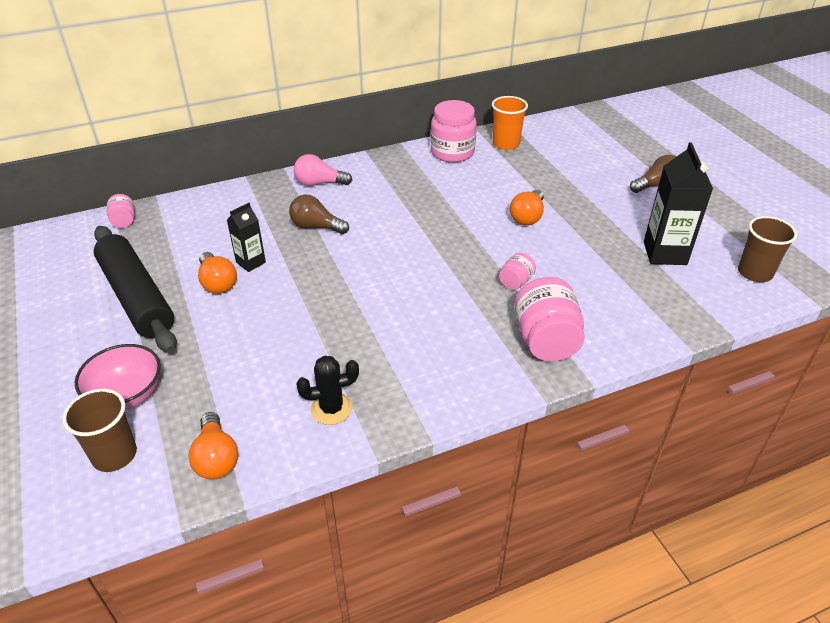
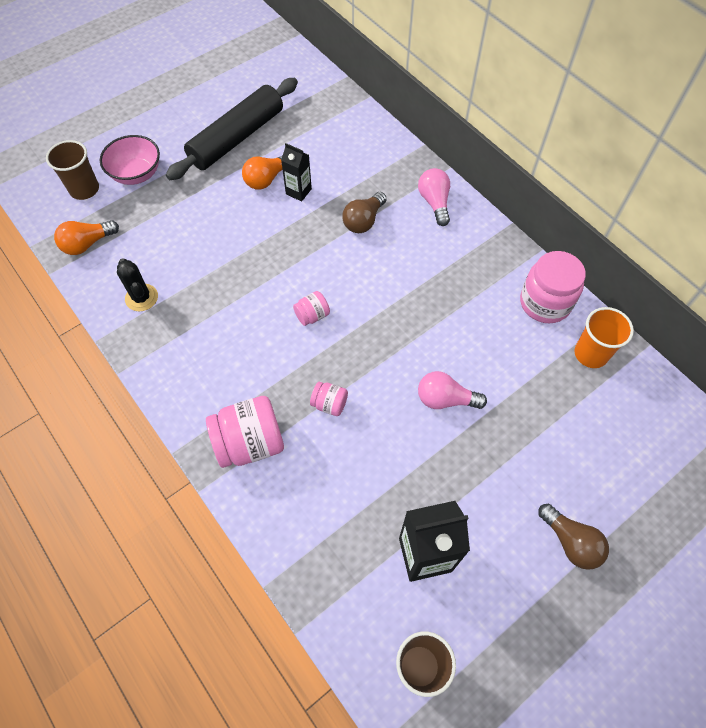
camera: 75 degrees right, 20 degrees up
(124, 221) = (327, 92): pink jar -> pink jar (312, 315)
(316, 227) = (363, 221): brown light bulb -> brown light bulb turned 150 degrees counterclockwise
(527, 217) = (445, 399): orange light bulb -> pink light bulb

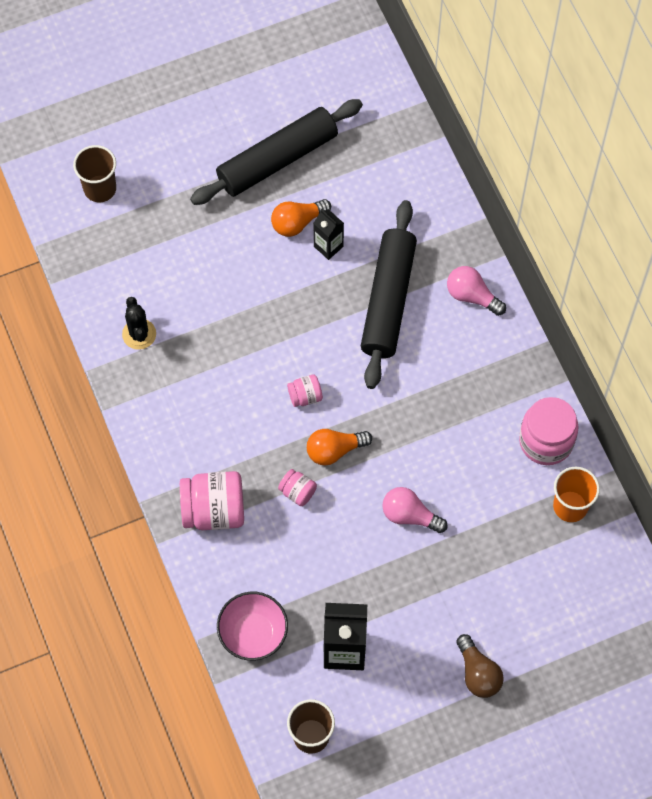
camera: 15 degrees right, 5 degrees up
(87, 244) = (94, 258): orange light bulb -> orange light bulb (334, 450)
(136, 174) = (158, 182): pink bowl -> pink bowl (253, 633)
(363, 221) = (388, 300): brown light bulb -> black rolling pin
(434, 202) = (472, 296): pink light bulb -> pink light bulb turned 60 degrees counterclockwise

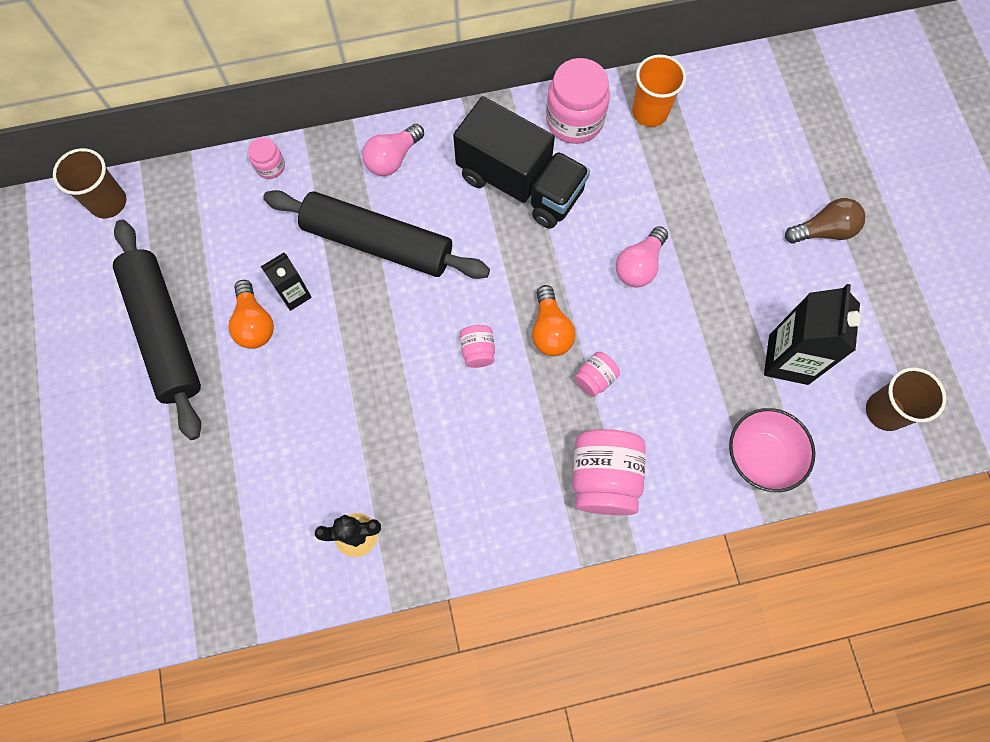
camera: 80 degrees left, 5 degrees up
(100, 188) = (138, 557): brown cup -> brown cup (108, 202)
(442, 201) = (270, 166): none -> pink jar
(470, 404) = (520, 184): none -> black truck

